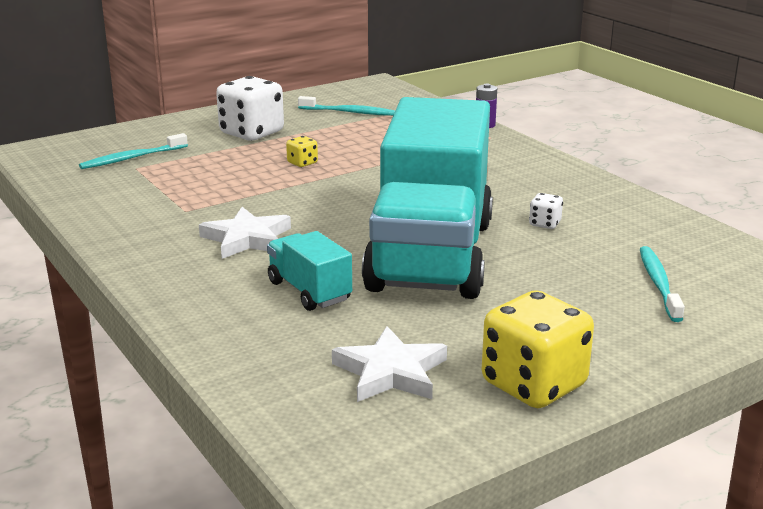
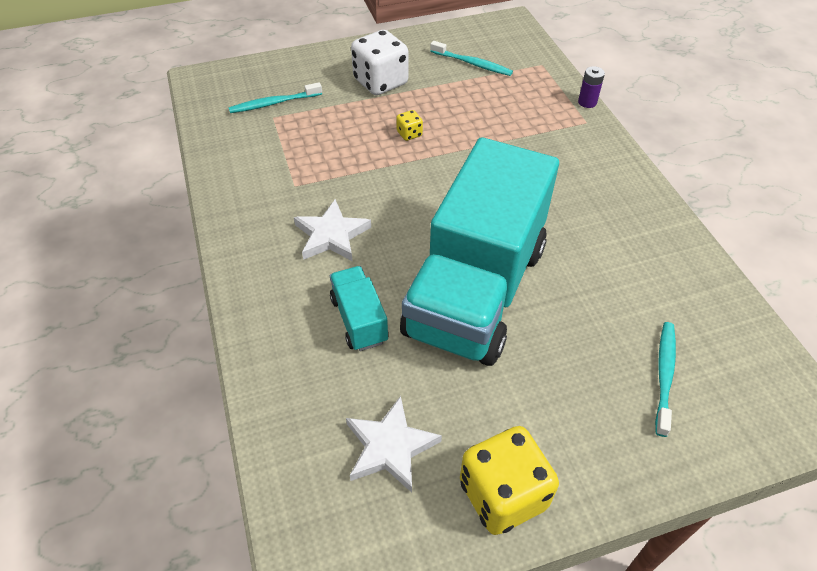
camera: 15 degrees right, 25 degrees up
(544, 224) = (591, 264): white dice -> none

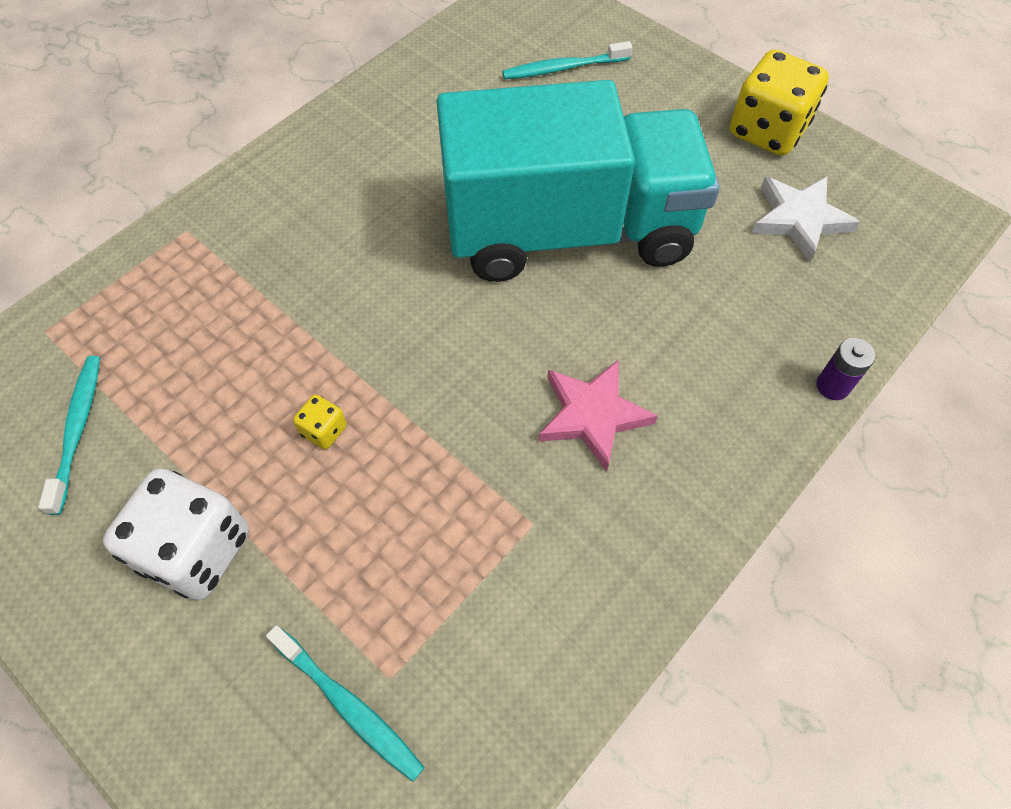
camera: 120 degrees left, 10 degrees up
(331, 235) = (592, 415): white star -> pink star
(359, 320) = (691, 315): turquoise truck -> none
(587, 102) = (134, 243): purple battery -> purple battery (832, 386)

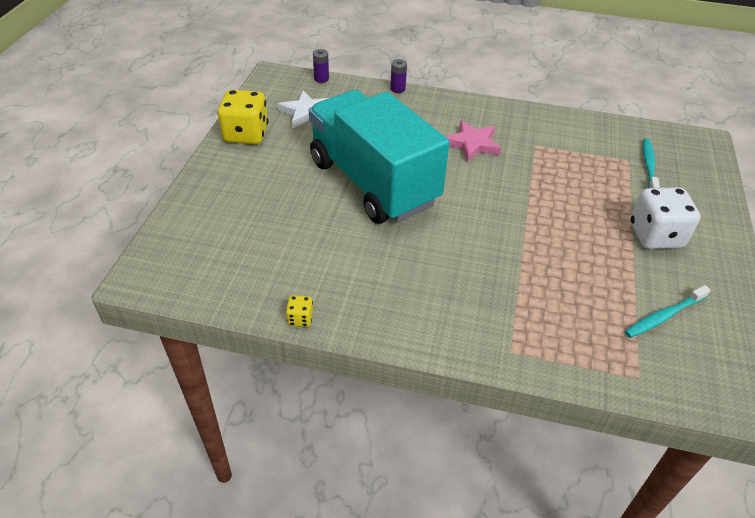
camera: 120 degrees left, 15 degrees down
(324, 430) = (563, 221): yellow dice -> yellow dice (300, 318)
(563, 68) = (235, 227): turquoise toothbrush -> none
(912, 279) = (321, 78): none -> purple battery

